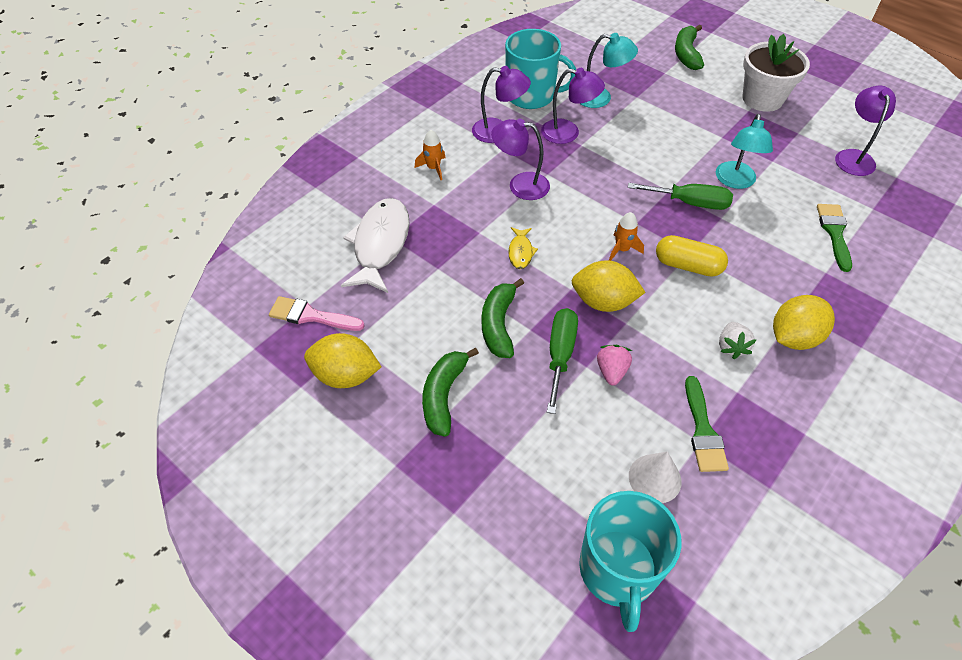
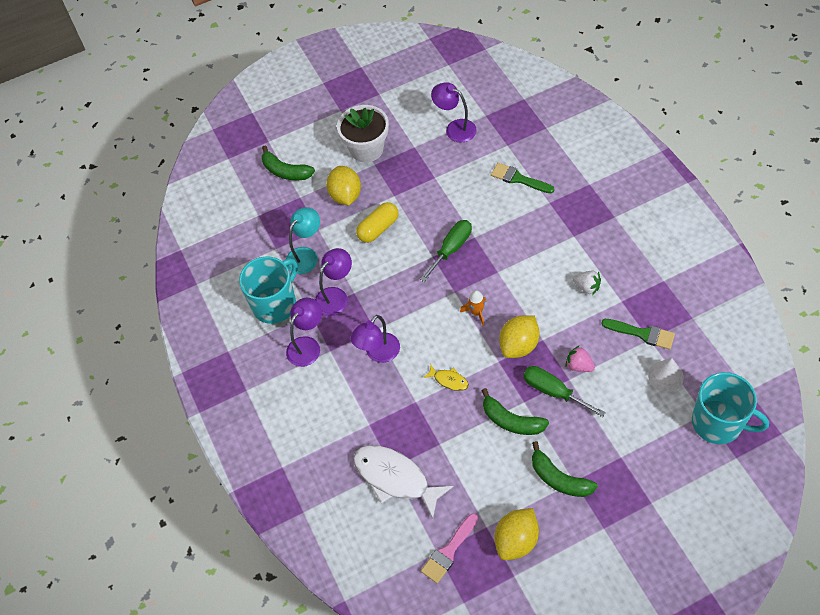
camera: 60 degrees left, 5 degrees up
(433, 168) = (326, 410): orange rocket -> none
(688, 266) = (509, 279): yellow capsule -> yellow capsule (378, 228)
(735, 181) = (444, 211): turquoise lamp -> none
(794, 337) = (593, 248): yellow lemon -> yellow lemon (345, 195)

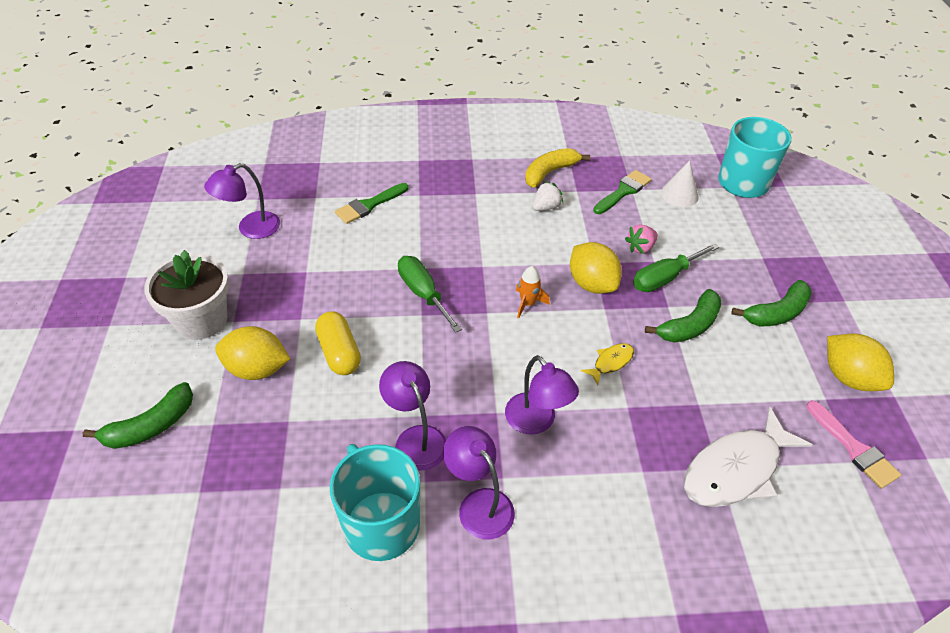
camera: 75 degrees left, 10 degrees down
(306, 255) = (321, 451): turquoise lamp -> none
(632, 274) = (550, 172): none -> yellow banana

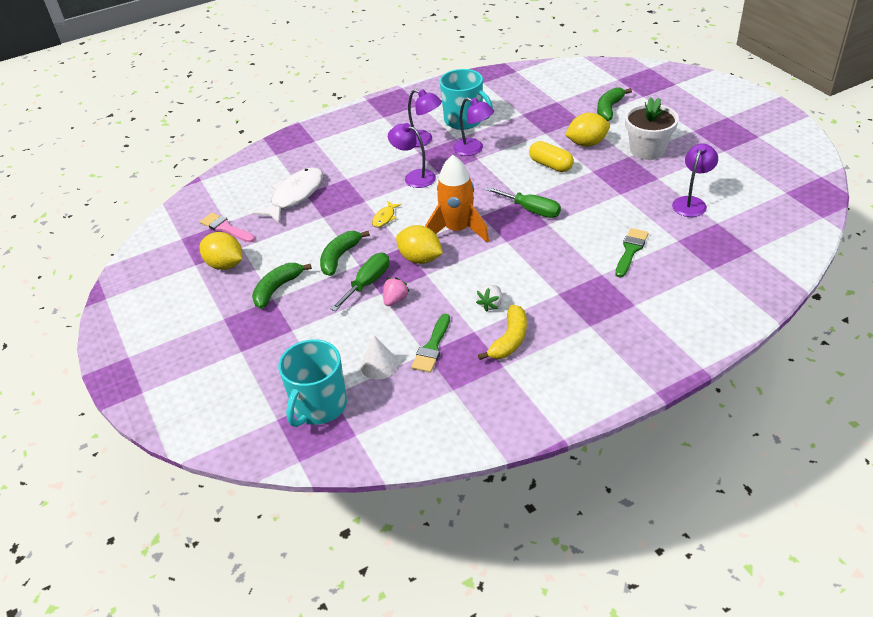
camera: 160 degrees right, 5 degrees down
(528, 303) = (457, 230): orange rocket -> orange rocket, size x2.21

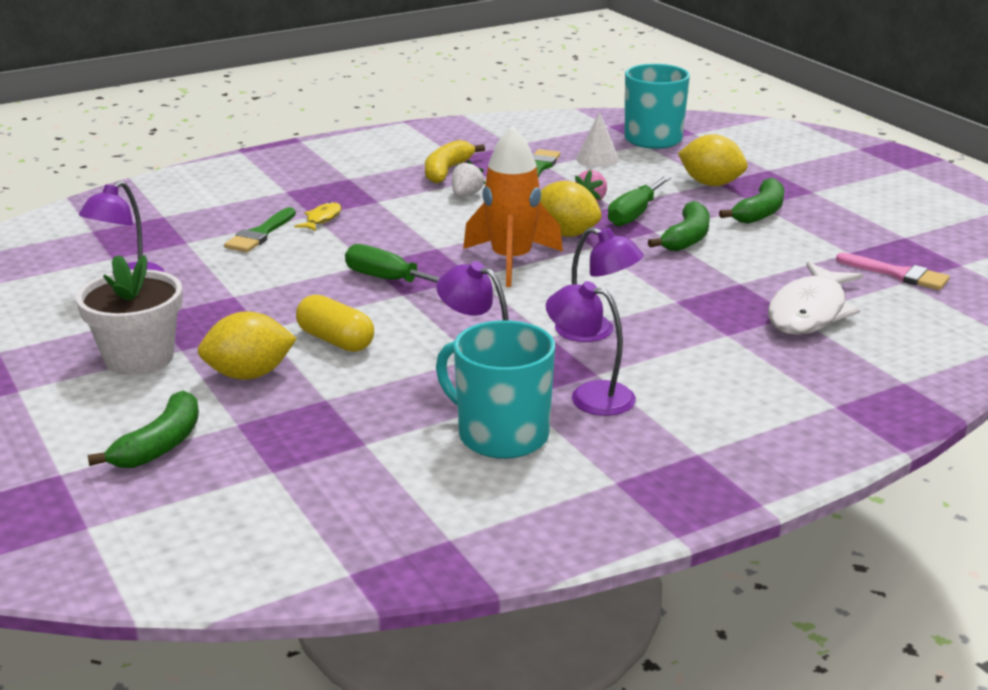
camera: 175 degrees right, 15 degrees down
(225, 265) = (857, 235): yellow lemon -> yellow lemon (711, 184)
(384, 218) = (633, 278): yellow fish -> yellow fish (322, 219)

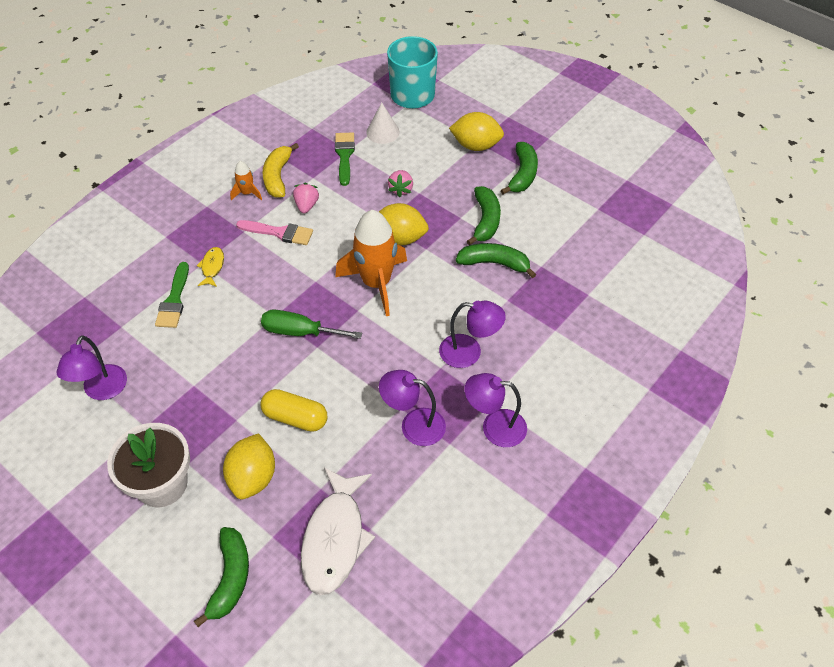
camera: 20 degrees left, 25 degrees up
(249, 375) = (253, 477): yellow lemon -> yellow lemon turned 45 degrees counterclockwise
(402, 176) = (247, 193): none -> orange rocket
(466, 195) = (306, 205): white strawberry -> pink strawberry
(501, 435) = (455, 489): turquoise mug -> none
(634, 214) = (438, 200): green screwdriver -> none
(677, 271) = (494, 263): none -> green banana
(809, 312) = (597, 287): white fish -> white fish (335, 538)
(898, 274) = (637, 226): pink brush -> pink brush (279, 232)

